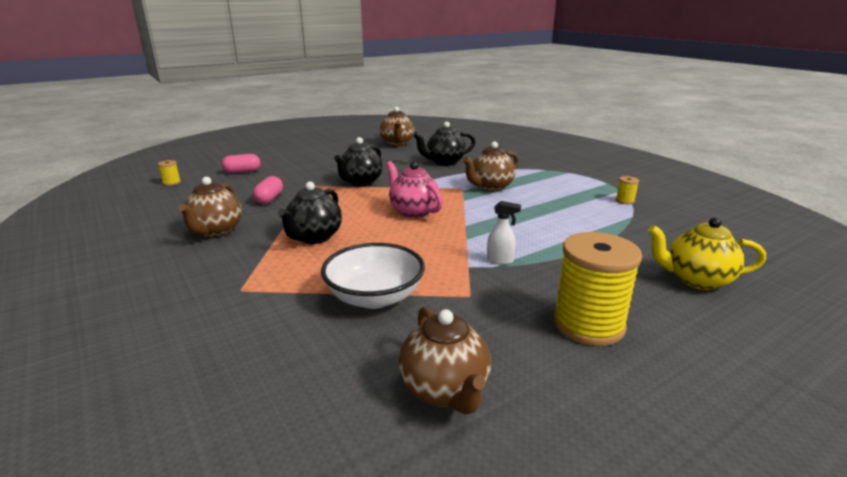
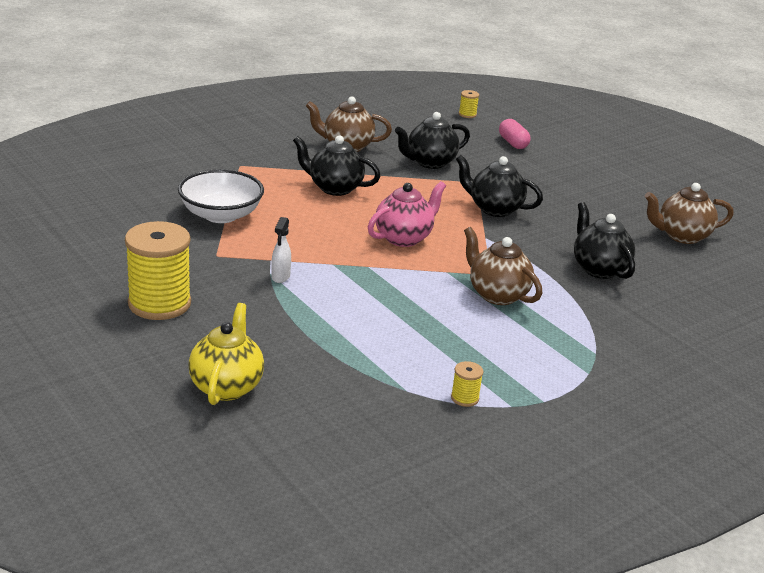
camera: 85 degrees right, 5 degrees up
(269, 199) = (430, 163): pink capsule -> black teapot
(445, 391) = (99, 236): brown teapot -> none

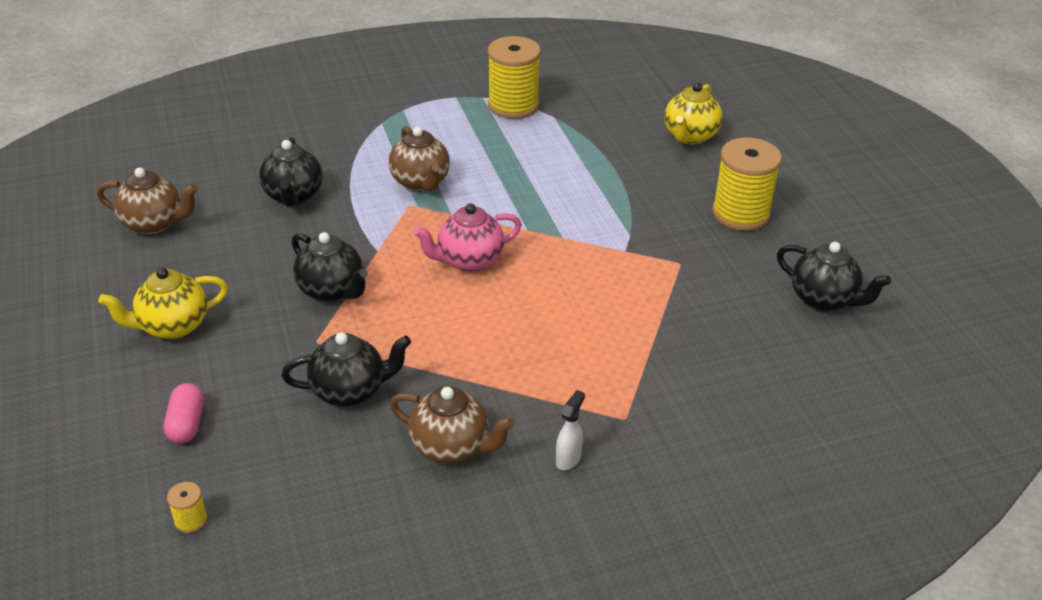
camera: 160 degrees left, 10 degrees up
(221, 215) = (667, 322): white bowl -> none
(280, 277) = (621, 228): white spray bottle -> white spray bottle (568, 459)
(334, 188) = (511, 353): black teapot -> black teapot (824, 299)
(465, 398) = (513, 106): yellow spool -> yellow spool, size x2.38
(580, 181) = (173, 326): none -> yellow teapot

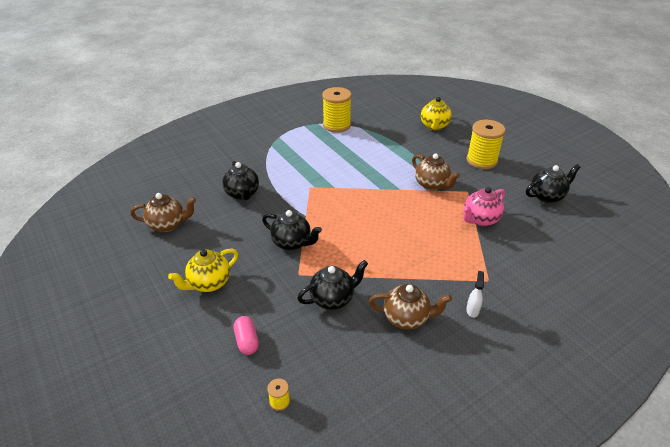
camera: 15 degrees left, 0 degrees up
(421, 182) = (309, 174): brown teapot -> brown teapot (432, 185)
(469, 261) = (358, 211): pink teapot -> pink teapot (480, 219)
(824, 299) = (547, 196): black teapot -> black teapot turned 45 degrees counterclockwise

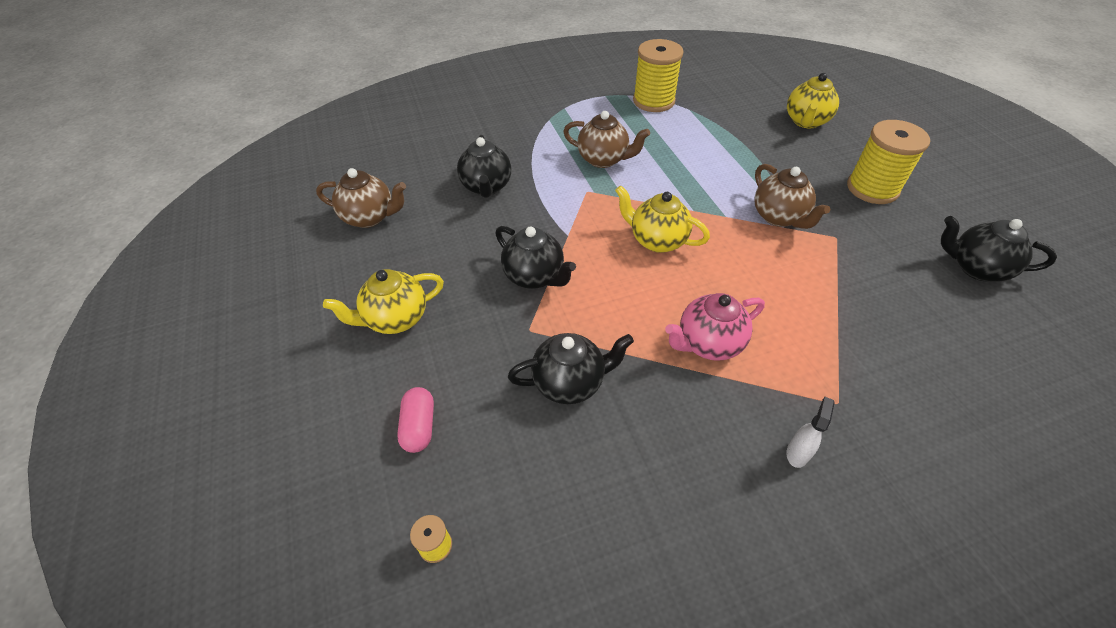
camera: 15 degrees right, 10 degrees up
(362, 210) = (657, 240): none -> yellow teapot
(406, 318) = (680, 443): brown teapot -> brown teapot (603, 159)
(480, 219) = (848, 290): pink teapot -> pink teapot (708, 343)
(547, 196) = (976, 268): black teapot -> black teapot turned 150 degrees counterclockwise

